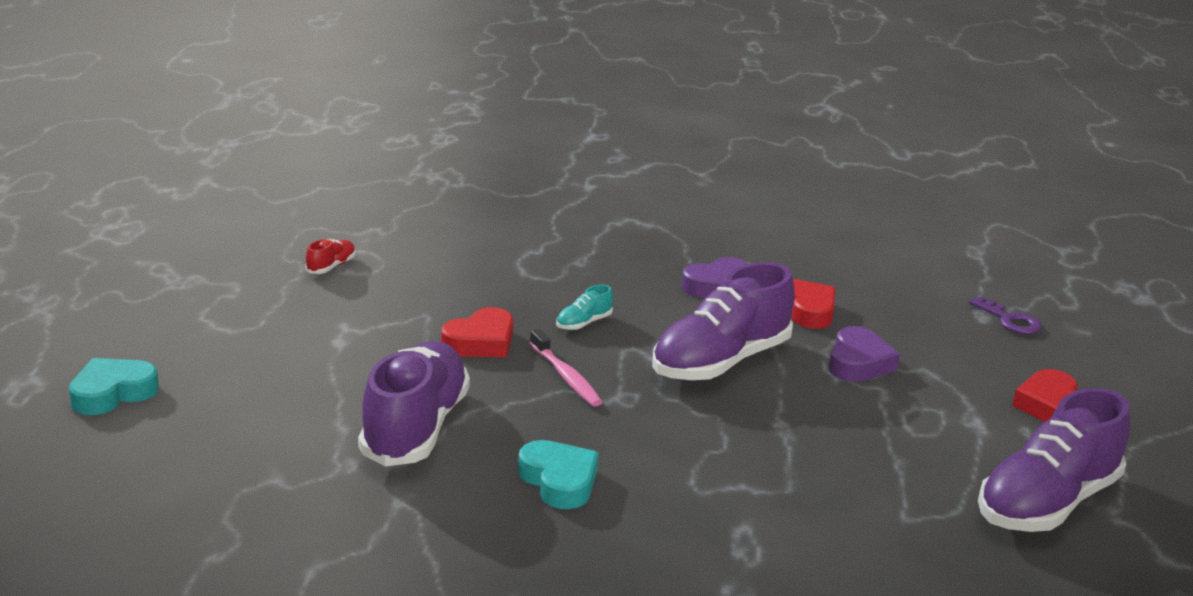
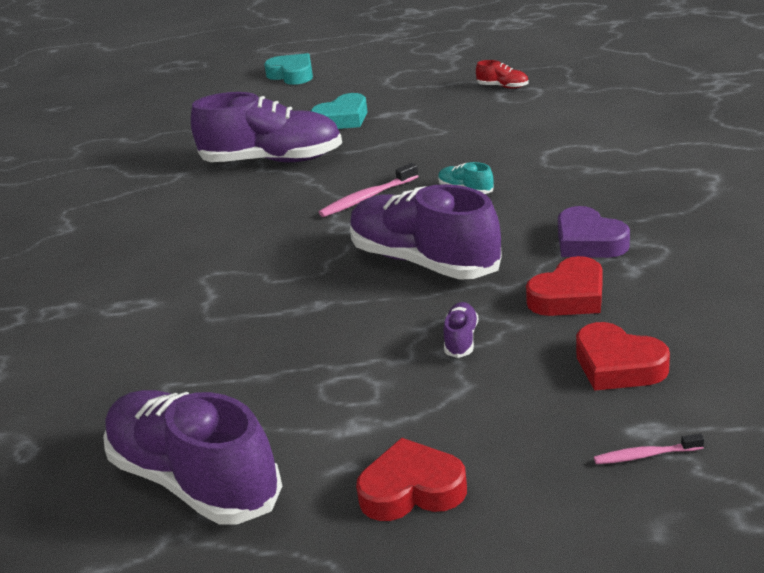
camera: 90 degrees right, 5 degrees up
(481, 342) = (409, 157): red heart -> red heart (618, 365)
(559, 481) = (210, 220): turquoise heart -> turquoise heart (342, 119)
(858, 363) = (461, 339): purple heart -> purple shoe
(1010, 320) = (645, 455): purple key -> pink toothbrush

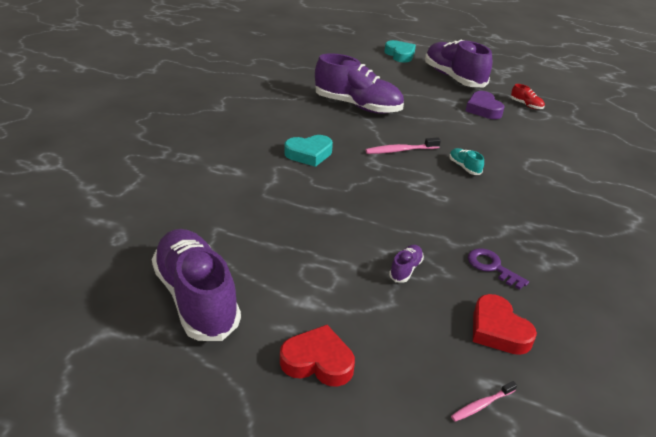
camera: 15 degrees right, 5 degrees up
(342, 119) = (414, 93): turquoise heart -> turquoise heart (309, 154)
(424, 261) = (412, 206): purple shoe -> purple shoe (453, 78)
(569, 296) = (492, 267): red heart -> purple key
(589, 241) = (525, 233): purple heart -> purple heart (483, 109)
(645, 455) = (481, 405): pink toothbrush -> pink toothbrush turned 45 degrees counterclockwise

